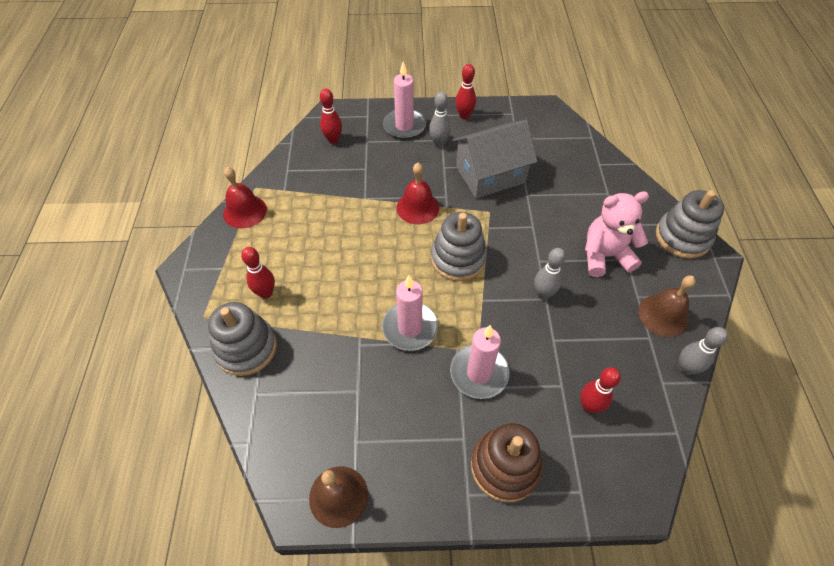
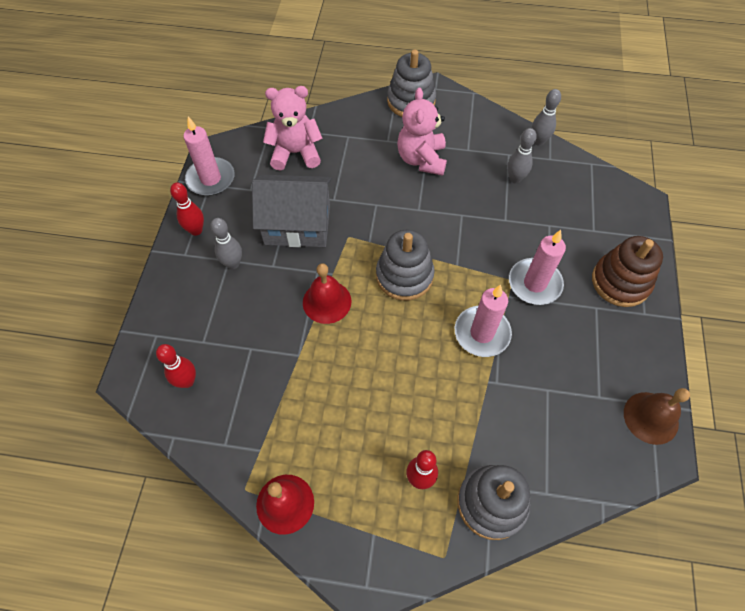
camera: 80 degrees left, 5 degrees up
(404, 126) = (191, 295): pink candle -> pink candle (211, 179)
(490, 175) = (297, 225): grey house -> grey house turned 75 degrees counterclockwise
(543, 294) = (456, 215): grey bowling pin -> grey bowling pin (515, 179)
(569, 159) = (295, 153): none -> pink teddy bear
(589, 406) = (568, 211): red bowling pin -> none
(663, 315) = (488, 139): brown bell -> none

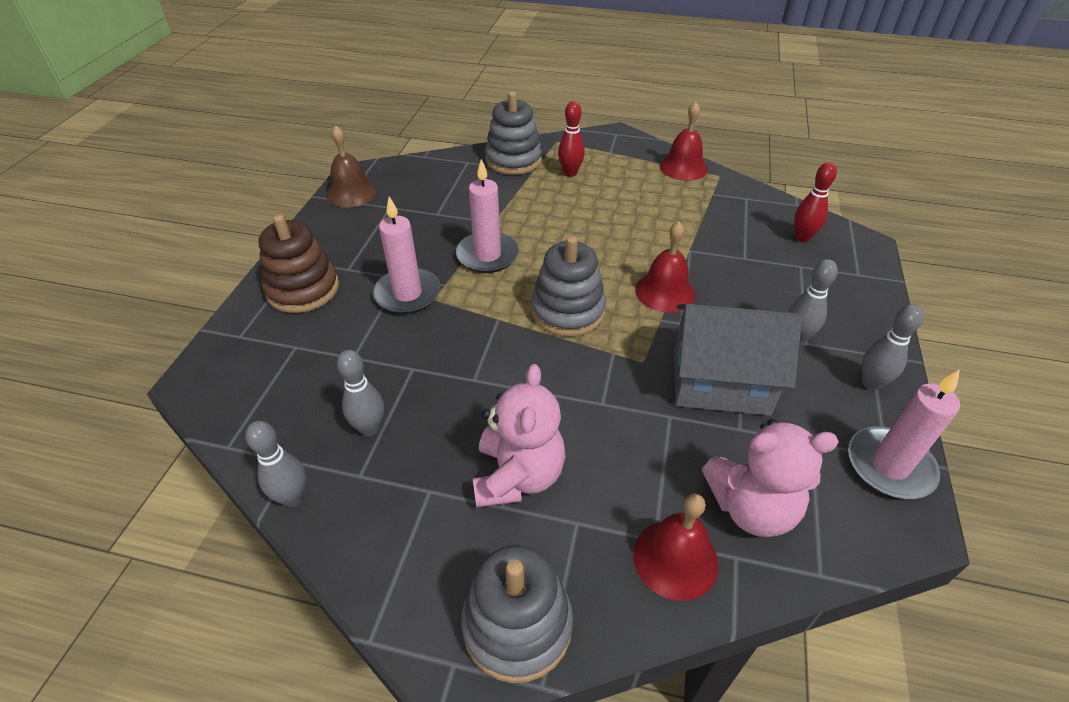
camera: 175 degrees left, 15 degrees down
(196, 230) = (871, 383): red bowling pin -> grey bowling pin
(338, 129) = (675, 559): none -> red bell

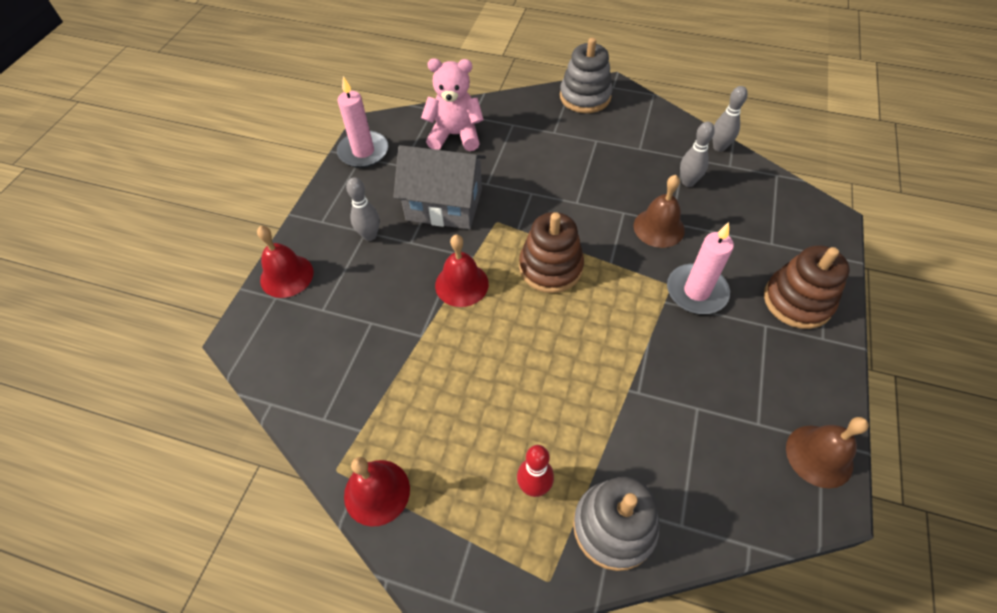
camera: 175 degrees left, 10 degrees up
(431, 360) = (658, 227): none -> brown bell
(487, 255) = (628, 337): pink candle -> none
(518, 476) = (587, 153): pink teddy bear -> none
(568, 311) = (550, 267): grey stacking toy -> brown stacking toy
(675, 559) = (504, 116): red bell -> red bell (286, 276)
(802, 237) = (298, 348): red bowling pin -> none
(871, 383) = (338, 199): grey bowling pin -> none

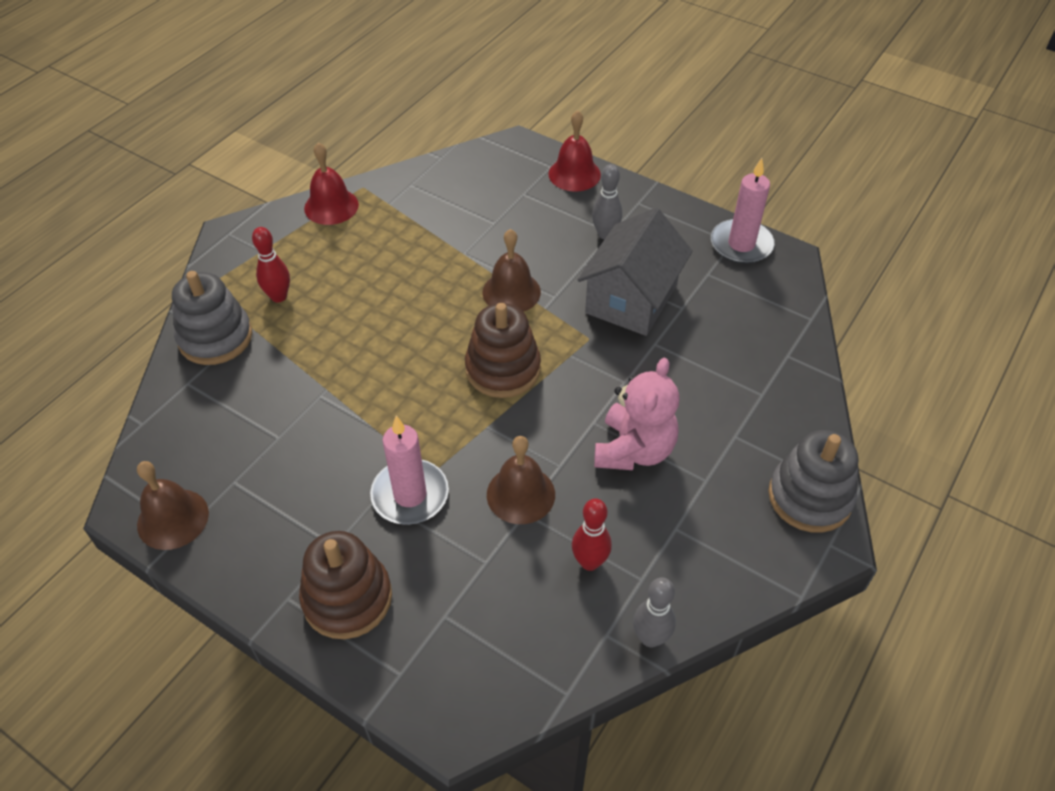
camera: 105 degrees right, 5 degrees down
(455, 135) = (752, 330): pink teddy bear -> pink teddy bear (634, 450)
(461, 284) = (511, 292): red bell -> brown bell
(688, 182) = (589, 562): grey bowling pin -> red bowling pin

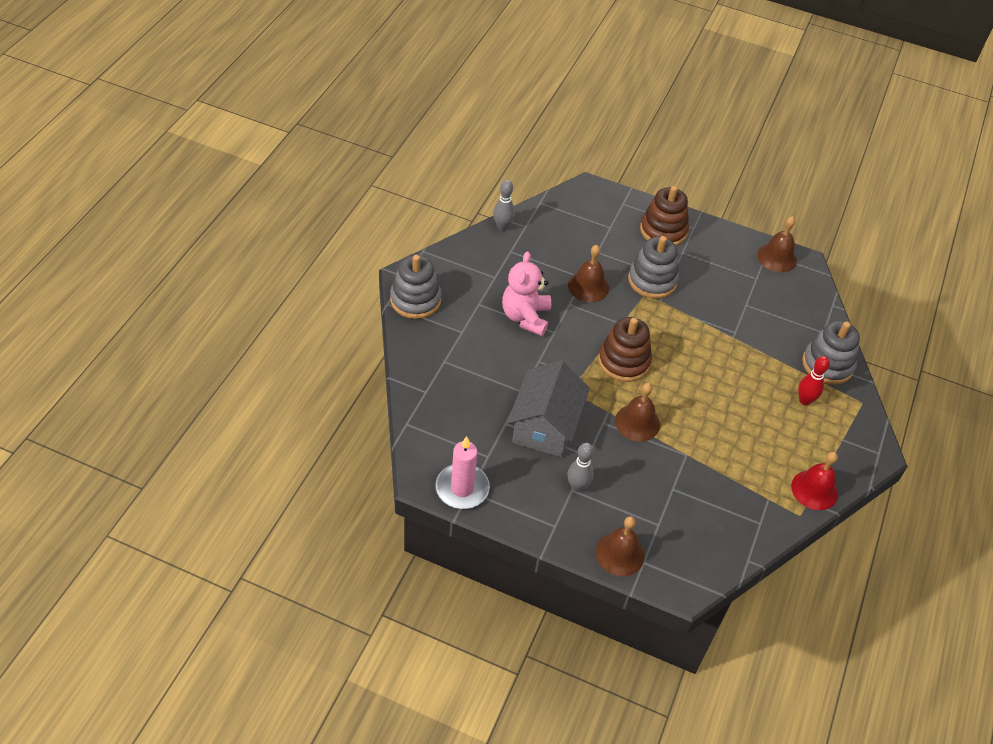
camera: 165 degrees right, 0 degrees up
(410, 495) = (652, 280): pink candle -> grey stacking toy
(574, 174) = (620, 554): red bell -> brown bell
(589, 562) = (540, 256): red bowling pin -> none

